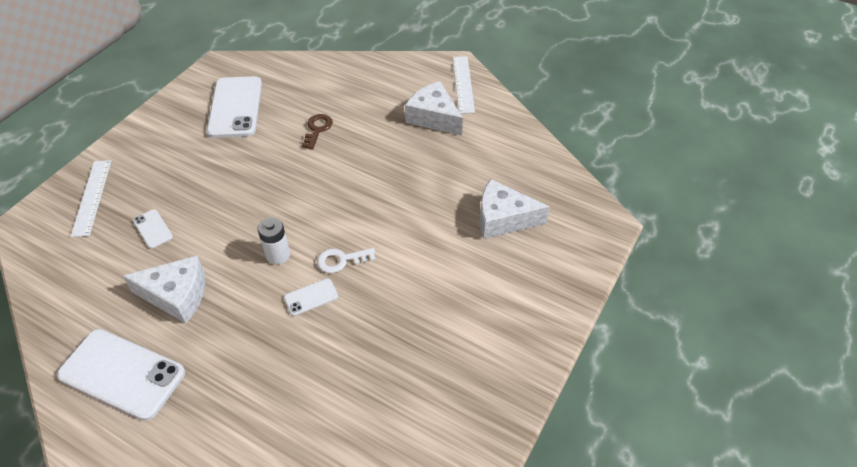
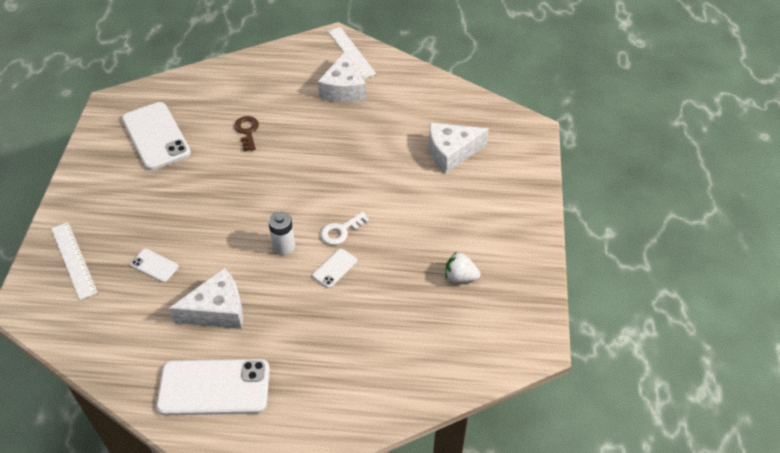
camera: 25 degrees left, 0 degrees up
(431, 359) = (460, 277): none -> white strawberry
(433, 117) = (344, 89): white cheese -> white cheese turned 105 degrees counterclockwise

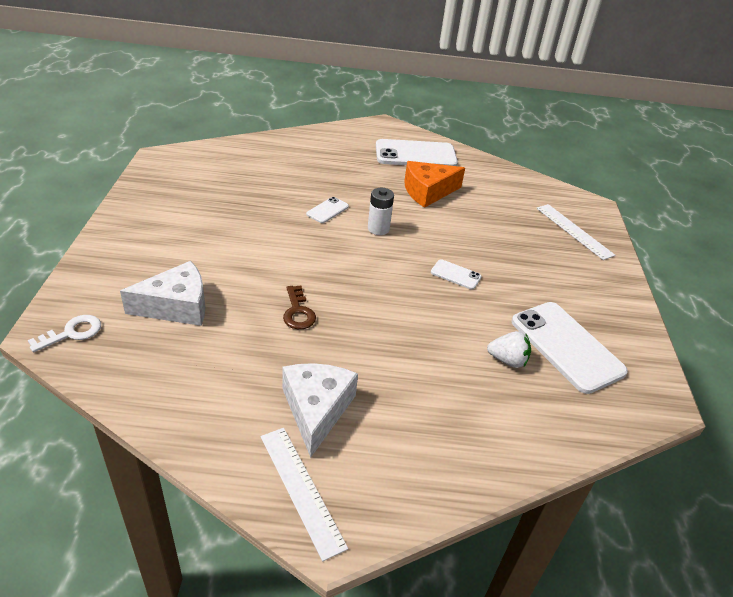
camera: 175 degrees right, 10 degrees down
(154, 266) = (497, 222): white phone -> white phone (455, 274)
(217, 310) = (428, 192): white cheese -> orange cheese
(247, 131) = (449, 347): brown key -> brown key (298, 312)
(341, 231) = (321, 237): white key -> white key (72, 333)
(460, 277) = (209, 197): white strawberry -> white strawberry (507, 360)

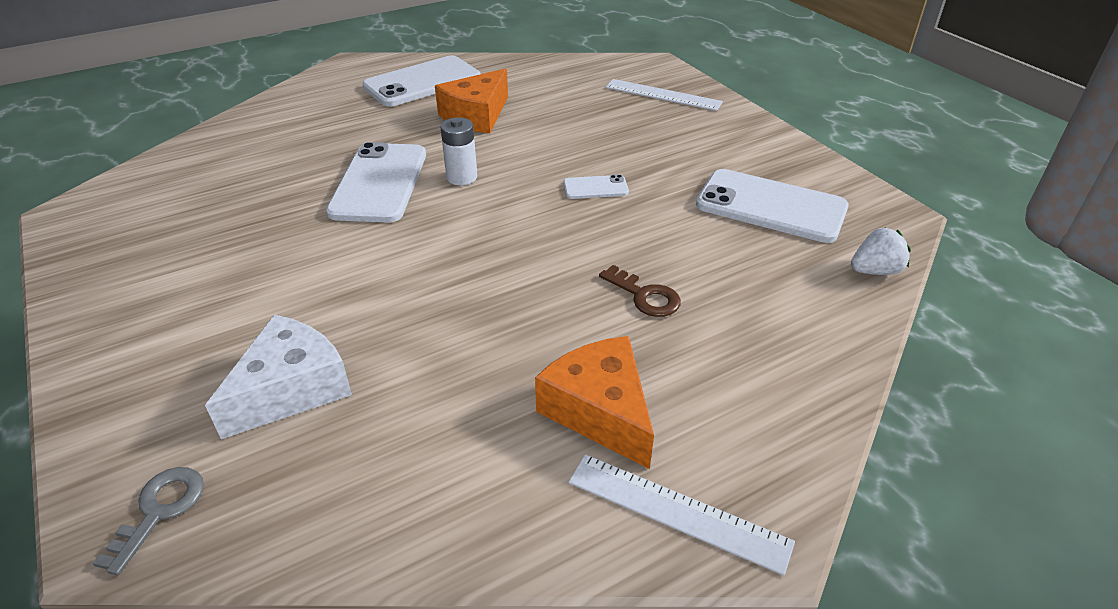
camera: 30 degrees left, 0 degrees up
(72, 333) = (159, 511): white key -> grey key
(298, 312) = (462, 313): brown key -> brown key (645, 296)
(316, 410) = (600, 411): white cheese -> orange cheese
(327, 210) = (379, 183): white phone -> white phone, size x2.15
(507, 360) = (734, 248): white strawberry -> white strawberry (875, 271)

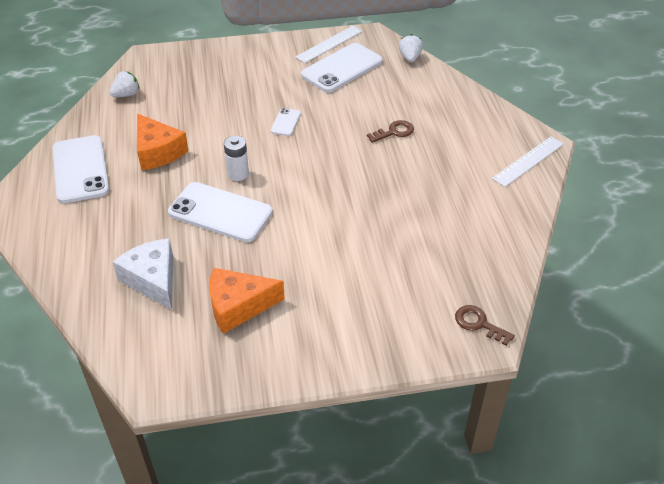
camera: 70 degrees left, 5 degrees up
(159, 511) = (479, 324): grey key -> brown key
(291, 389) = (411, 271): white cheese -> white cheese (153, 280)
(571, 72) = (126, 94): none -> white strawberry
(600, 411) = (467, 167): orange cheese -> orange cheese (238, 306)
(663, 95) = (192, 66): white ruler -> white ruler (329, 44)

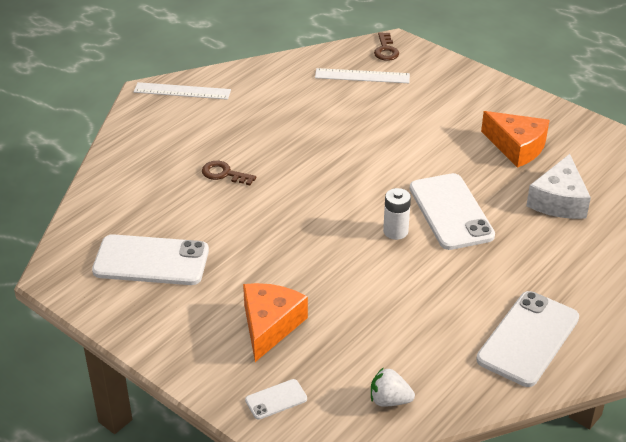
camera: 130 degrees left, 5 degrees down
(158, 152) = (436, 303): orange cheese -> orange cheese (270, 325)
(285, 122) = (289, 246): white phone -> white phone (276, 399)
(329, 44) = (110, 297): white ruler -> white ruler (362, 76)
(410, 58) = (79, 223): white strawberry -> none

